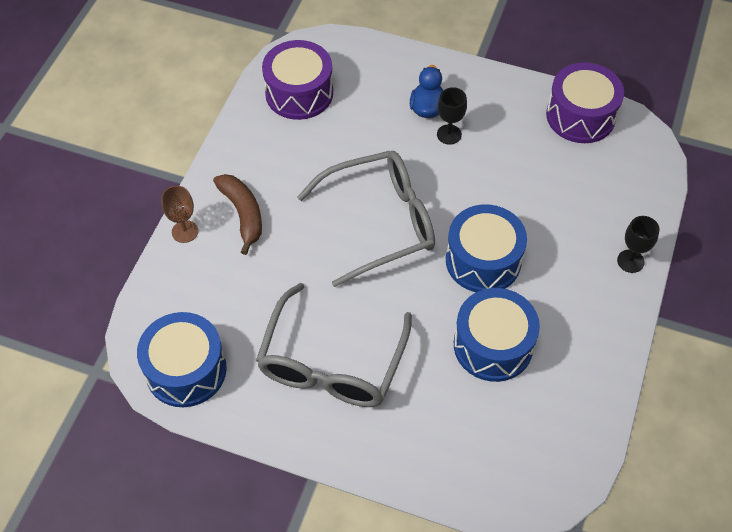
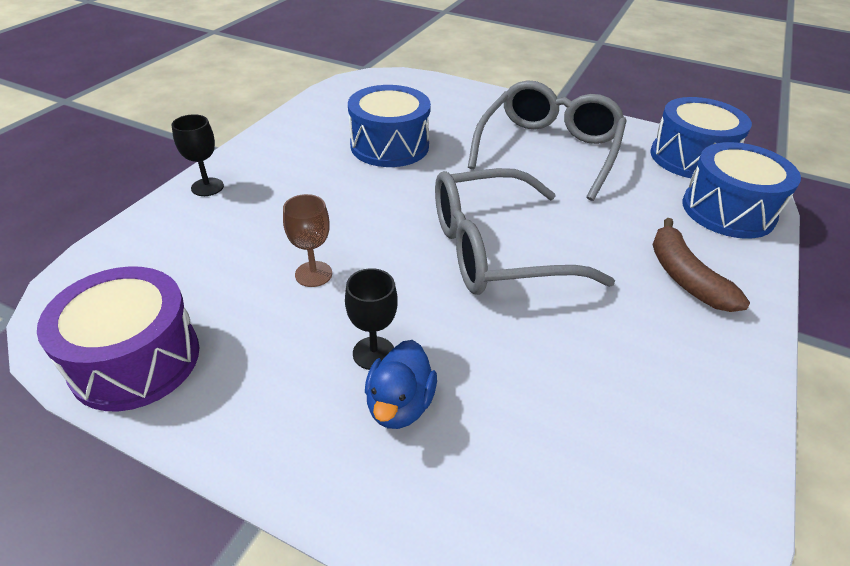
camera: 175 degrees left, 15 degrees down
(185, 231) = (756, 266): brown goblet -> brown goblet (313, 274)
(299, 93) = (650, 468): purple drum -> none
(483, 260) = (376, 203): blue drum -> blue drum (728, 210)

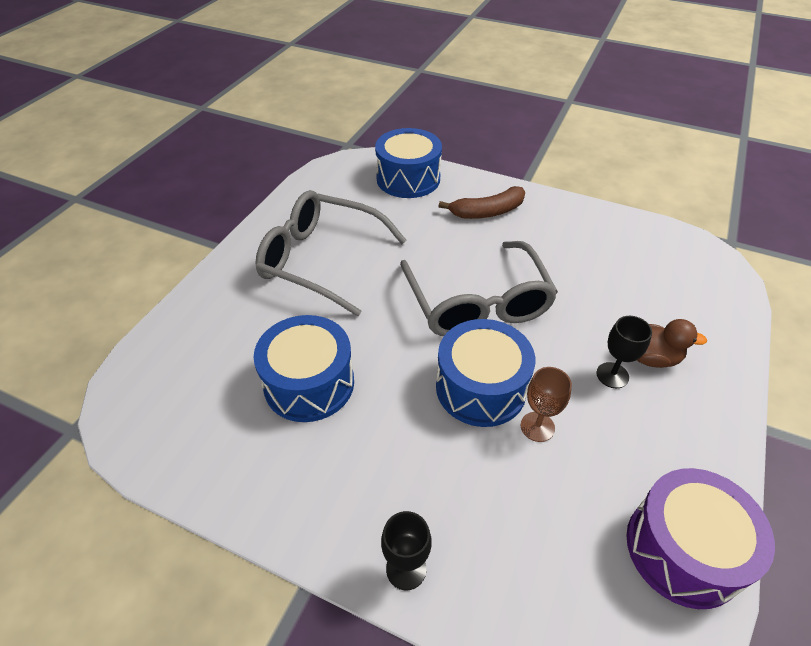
camera: 90 degrees left, 5 degrees up
(399, 404) = (651, 357): blue duck -> brown duck
(690, 158) = (336, 181): blue drum -> blue drum (481, 387)

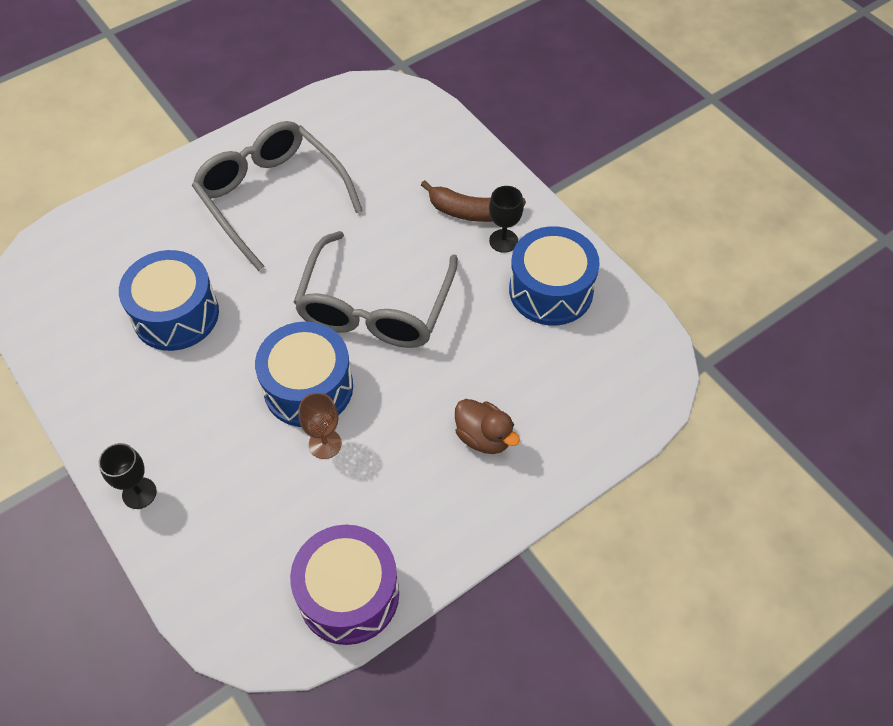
camera: 30 degrees right, 10 degrees up
(408, 179) = (426, 136): blue drum -> blue drum (551, 290)
(612, 375) = (432, 434): black goblet -> black goblet (503, 241)

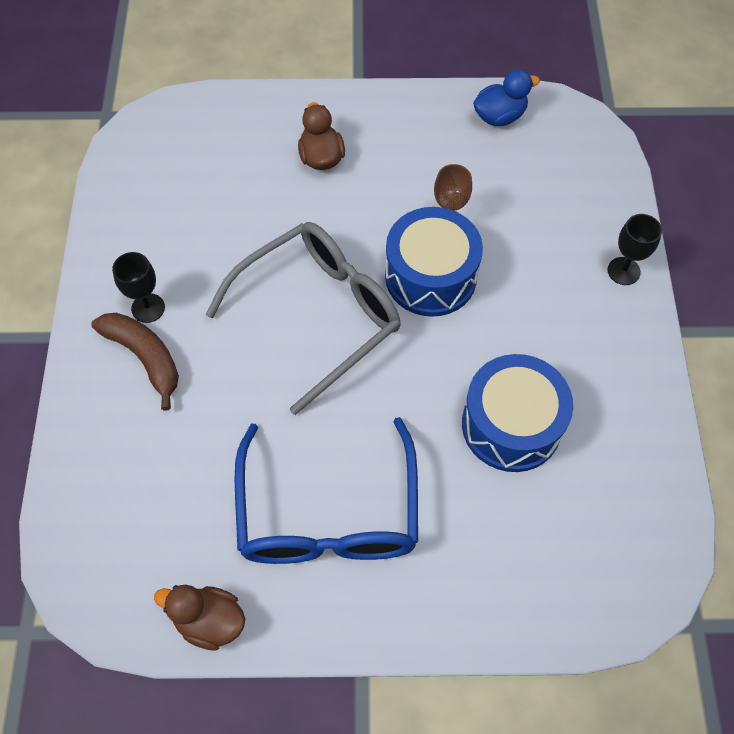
camera: 145 degrees left, 5 degrees up
(271, 197) = (328, 513): grey glasses -> blue glasses
(302, 116) = (209, 621): none -> brown duck
(349, 594) = (499, 116): purple drum -> blue duck
(551, 290) = (156, 236): blue drum -> none

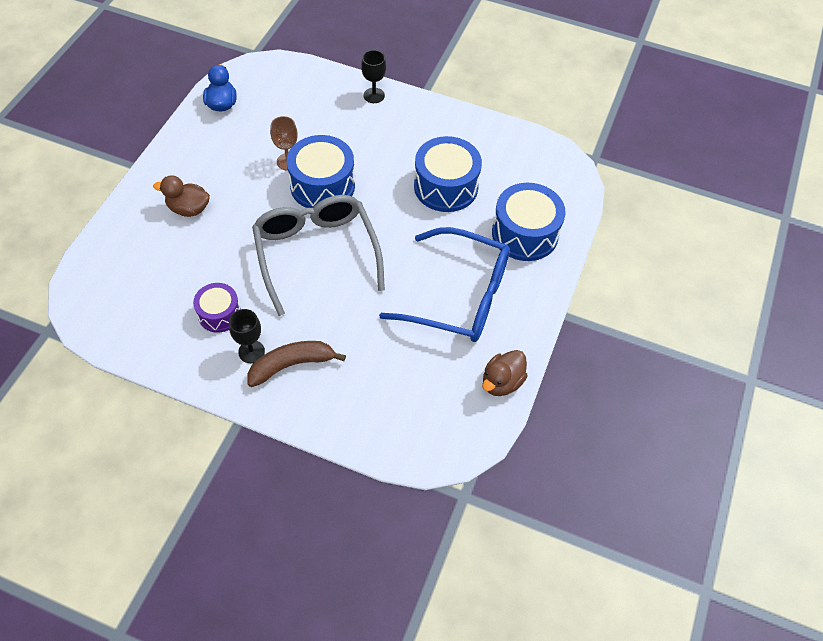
camera: 70 degrees left, 5 degrees down
(187, 254) = (219, 314): none -> purple drum
(482, 565) = (525, 234): none -> blue drum

